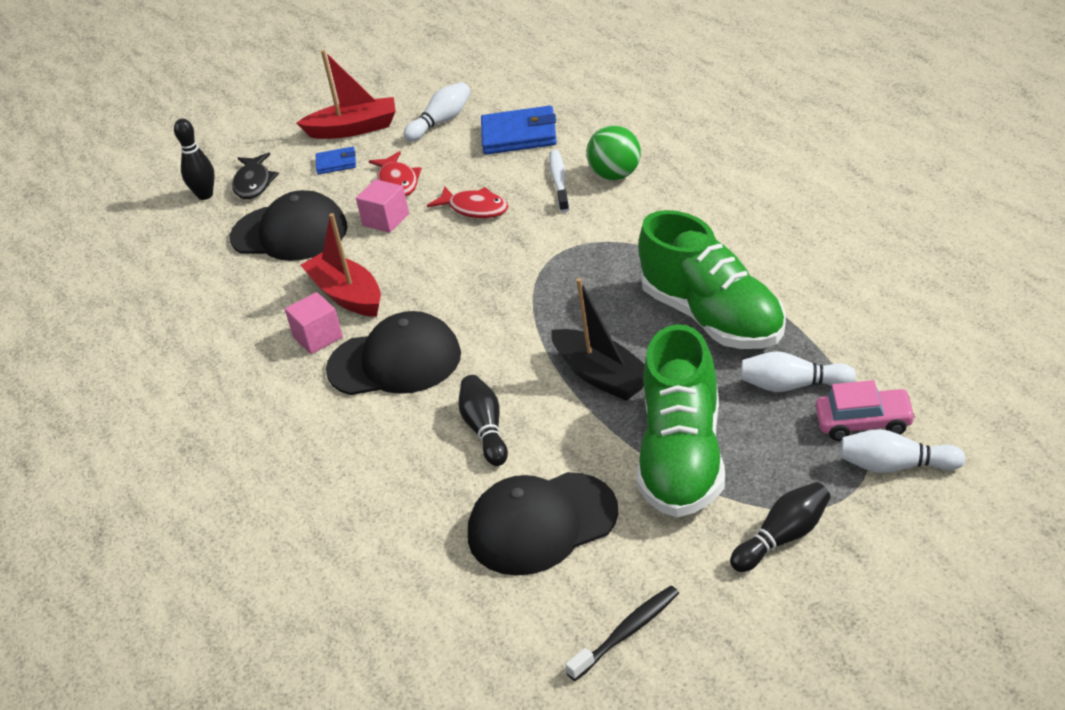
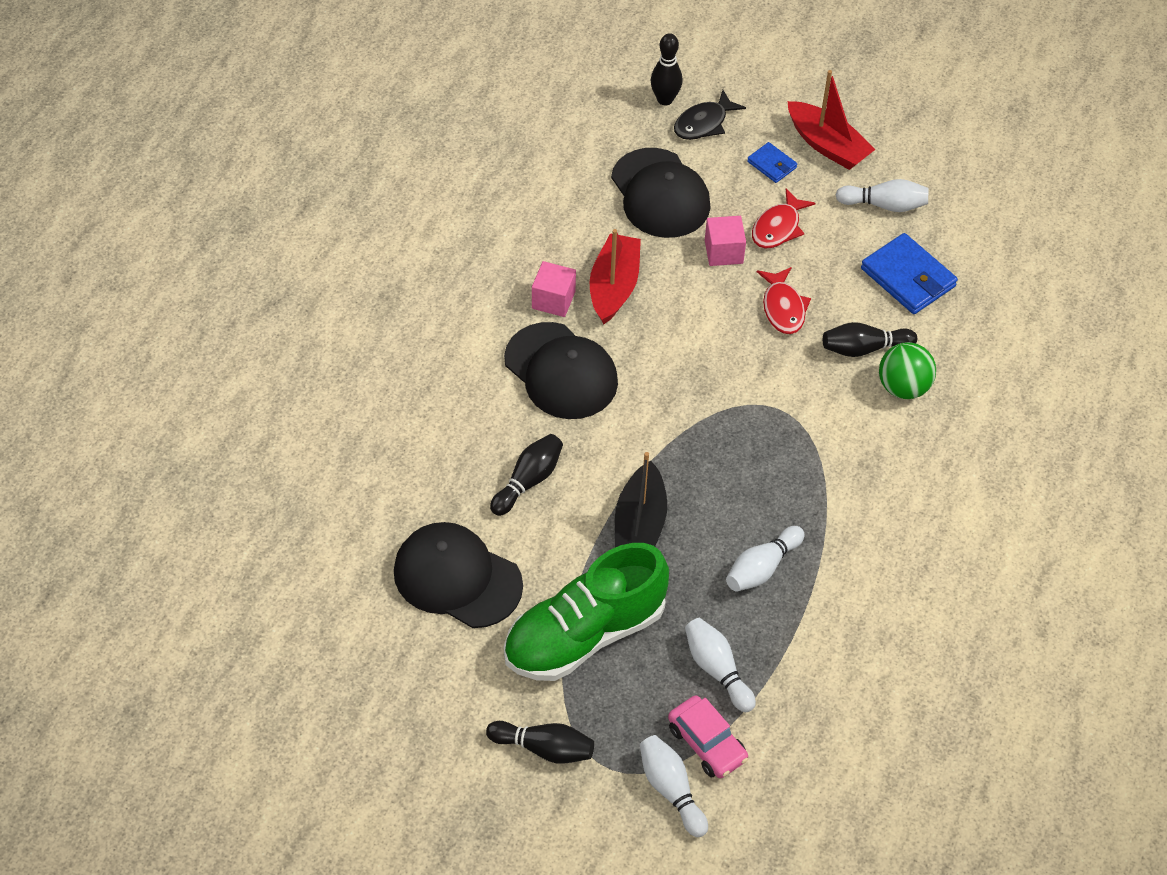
camera: 45 degrees right, 15 degrees up
(559, 181) = (864, 348): white toothbrush -> black bowling pin
(627, 633) = (389, 693): black toothbrush -> none
(713, 318) = (762, 568): green shoe -> white bowling pin

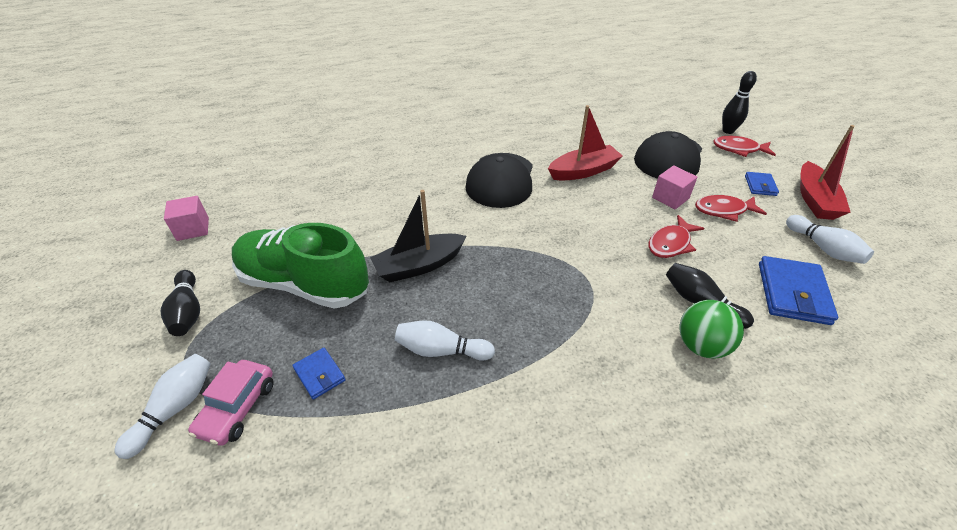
camera: 55 degrees right, 10 degrees down
(457, 578) = (311, 210): black cap -> none
(528, 481) = (408, 204): black bowling pin -> none
(553, 300) = (545, 156): pink cube -> pink cube (193, 229)
(703, 123) = (739, 149): black fish -> red fish
(717, 670) = (319, 375): white bowling pin -> blue wallet

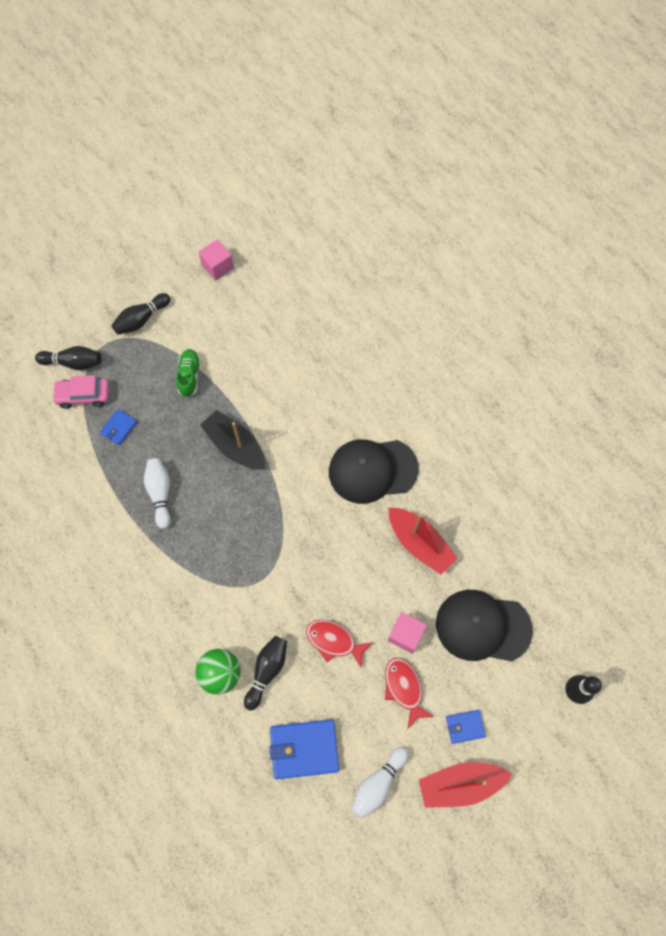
camera: 70 degrees right, 25 degrees up
(175, 409) = (73, 363): white bowling pin -> black bowling pin
(304, 284) = (189, 376): green shoe -> green shoe, size x0.45
(739, 149) = (533, 704): red fish -> none

